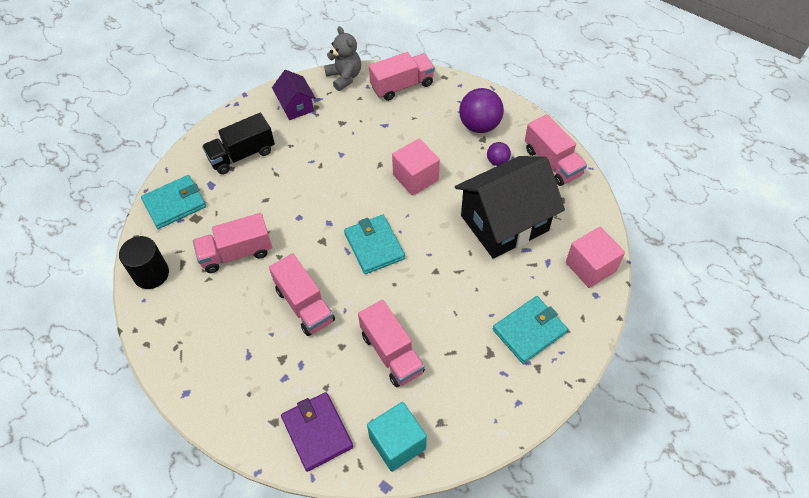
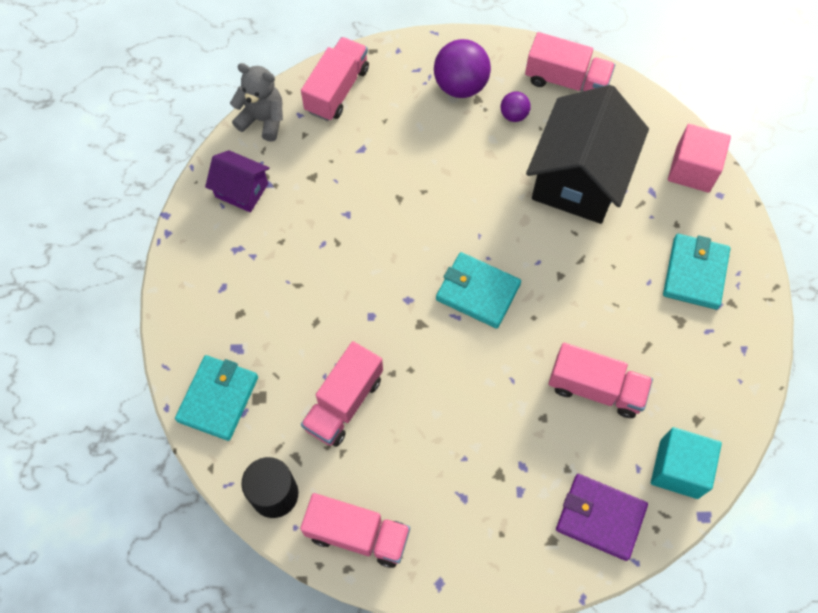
camera: 40 degrees left, 10 degrees up
(242, 155) = (237, 289): black truck -> none
(304, 305) = (468, 404): pink truck -> pink truck (357, 534)
(415, 177) = (449, 188): pink cube -> none

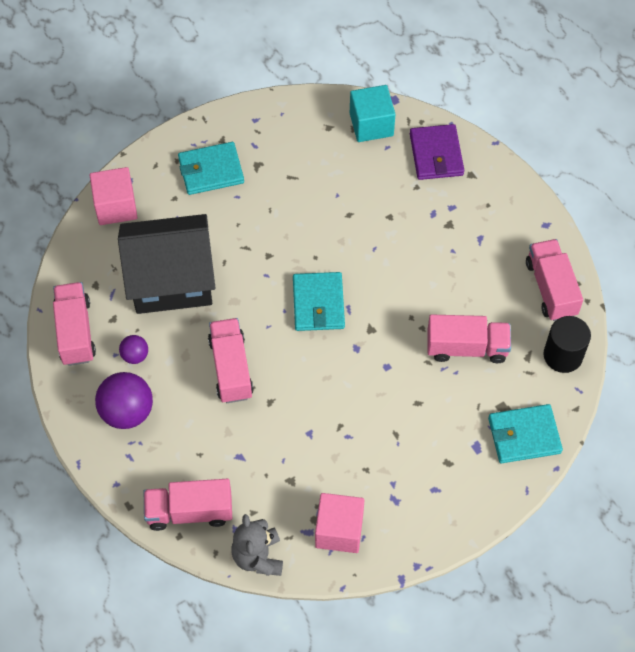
camera: 120 degrees left, 5 degrees down
(241, 190) = (339, 530): purple house -> pink cube
(595, 388) = (345, 195): pink truck -> pink truck (231, 368)

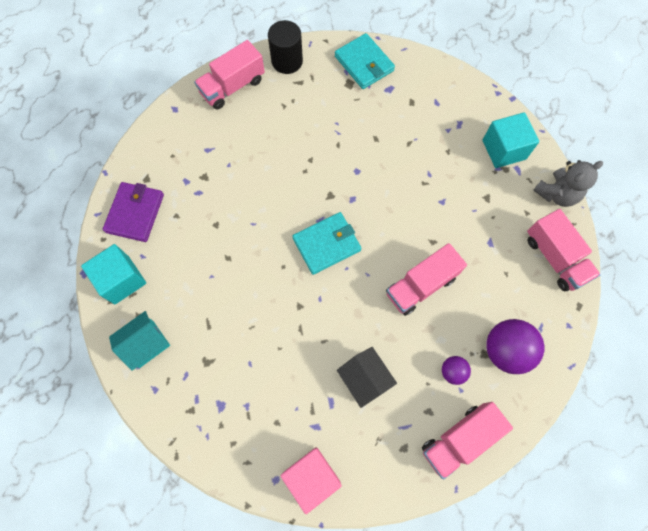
camera: 115 degrees left, 10 degrees up
(171, 280) = (364, 379): black house -> black house, size x0.50
(211, 170) = (231, 403): turquoise wallet -> none
(299, 125) = (146, 344): none -> turquoise house
(339, 530) = (504, 149): pink cube -> turquoise cube
(436, 154) = (135, 213): purple wallet -> purple wallet turned 45 degrees counterclockwise
(466, 347) = (312, 123): pink truck -> none

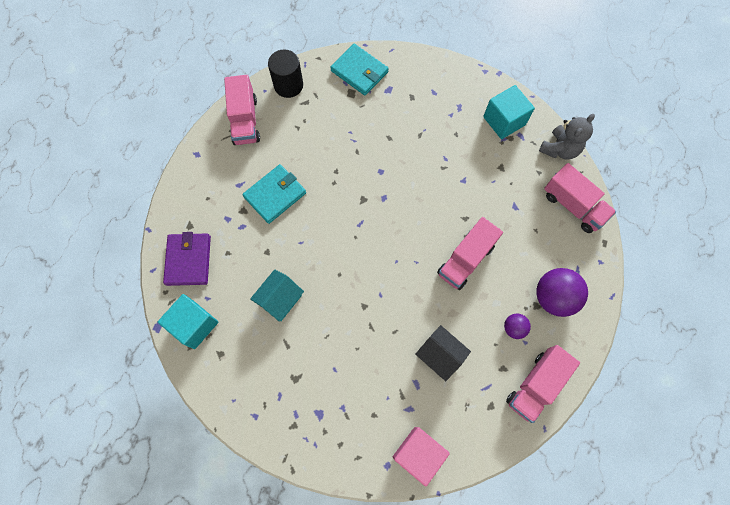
camera: 15 degrees left, 0 degrees up
(146, 344) = (235, 377): turquoise house -> turquoise house (280, 299)
(232, 86) = (245, 120): pink truck -> pink truck turned 45 degrees counterclockwise
(326, 244) = (372, 244): turquoise wallet -> turquoise wallet (275, 195)

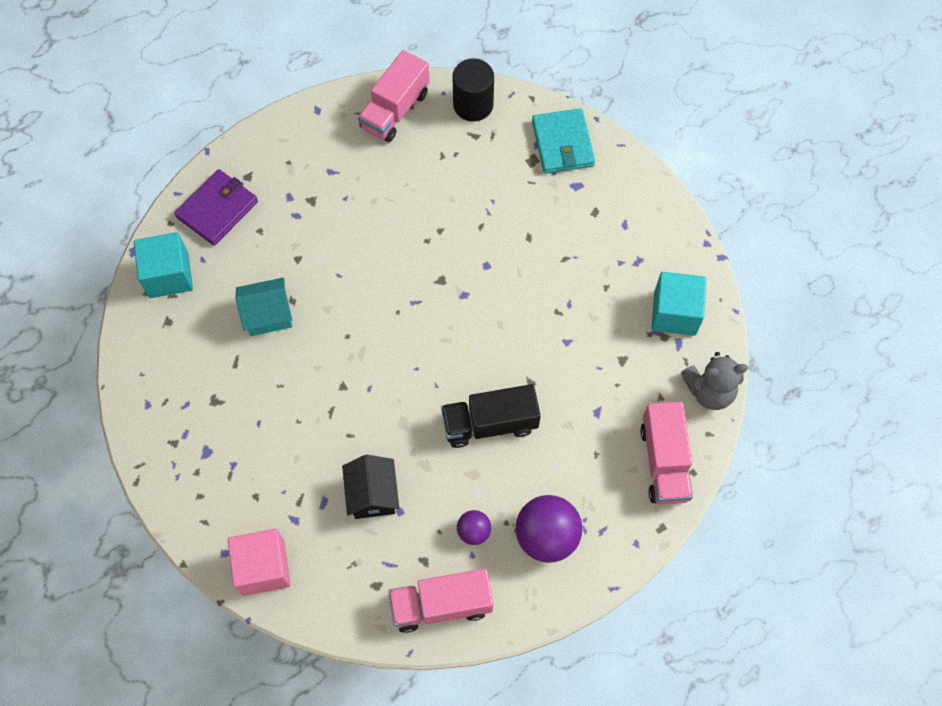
camera: 40 degrees right, 5 degrees down
(275, 195) = (356, 208): turquoise wallet -> none
(465, 259) = (490, 424): pink truck -> black truck

